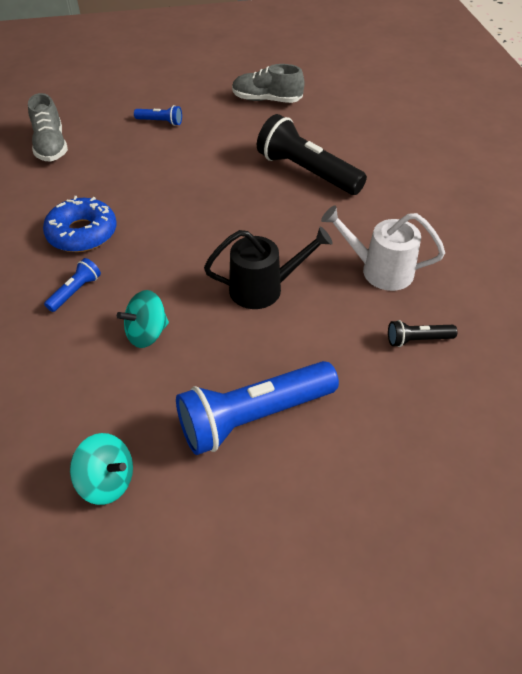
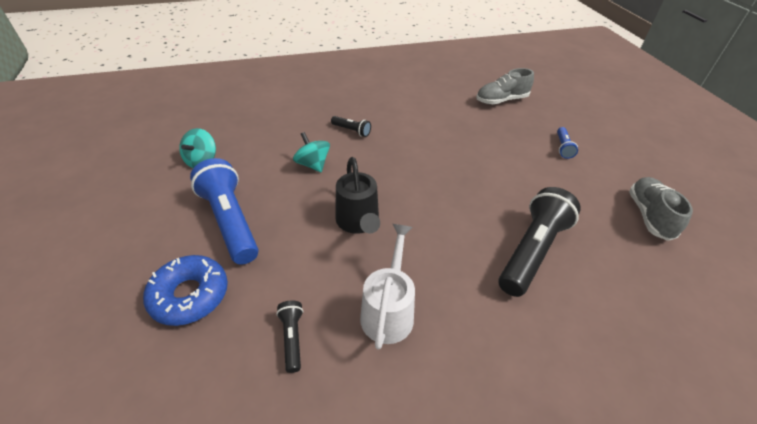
camera: 85 degrees right, 5 degrees down
(75, 291) = (352, 131): blue flashlight -> black flashlight
(82, 233) = (408, 126): blue donut -> blue donut (190, 295)

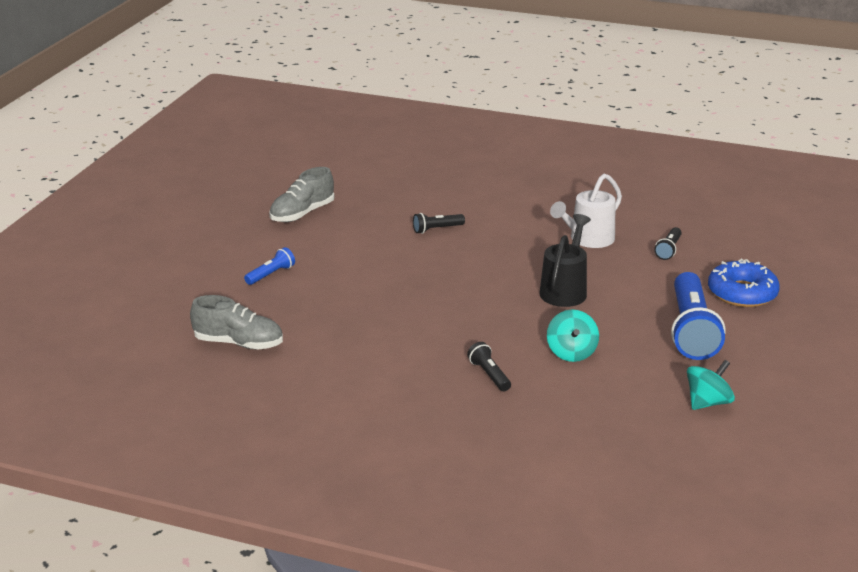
camera: 145 degrees left, 15 degrees down
(532, 251) = (437, 229): black flashlight -> black flashlight, size x0.46

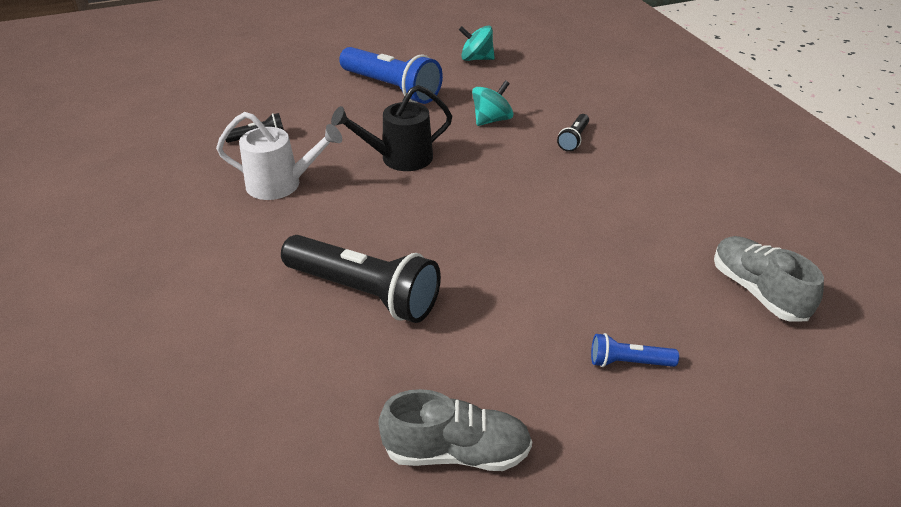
camera: 130 degrees left, 10 degrees up
(437, 229) = (364, 293): black flashlight -> black flashlight, size x2.18
(691, 331) = (391, 88): blue flashlight -> blue flashlight turned 75 degrees clockwise
(742, 293) = (305, 87): blue donut -> none

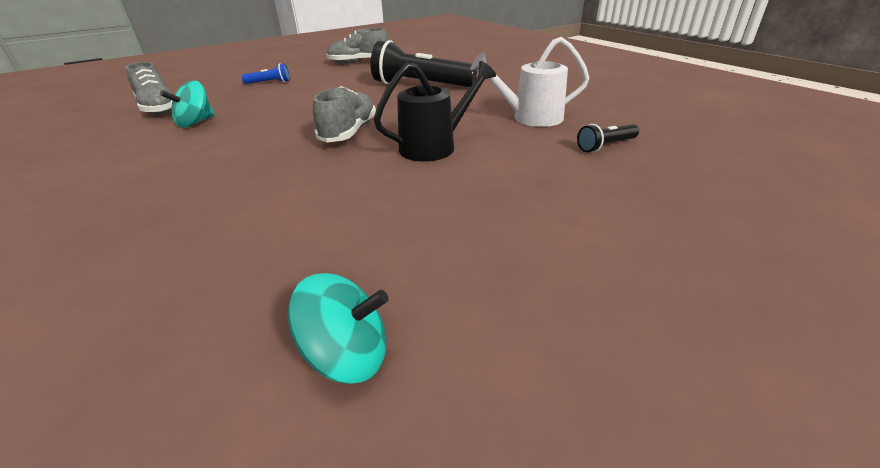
camera: 170 degrees right, 5 degrees down
(391, 88) = (501, 234): blue flashlight -> none
(477, 191) = (349, 132): none -> grey shoe
(491, 120) = (327, 200): turquoise spinning top -> turquoise spinning top (196, 123)
(573, 139) = (220, 189): black flashlight -> none

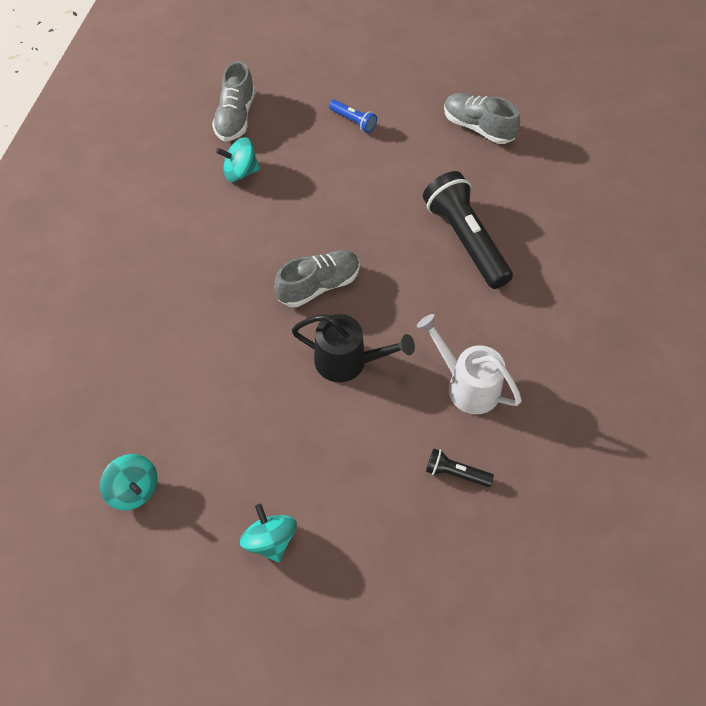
camera: 45 degrees right, 25 degrees up
(575, 267) = (270, 540): none -> turquoise spinning top

